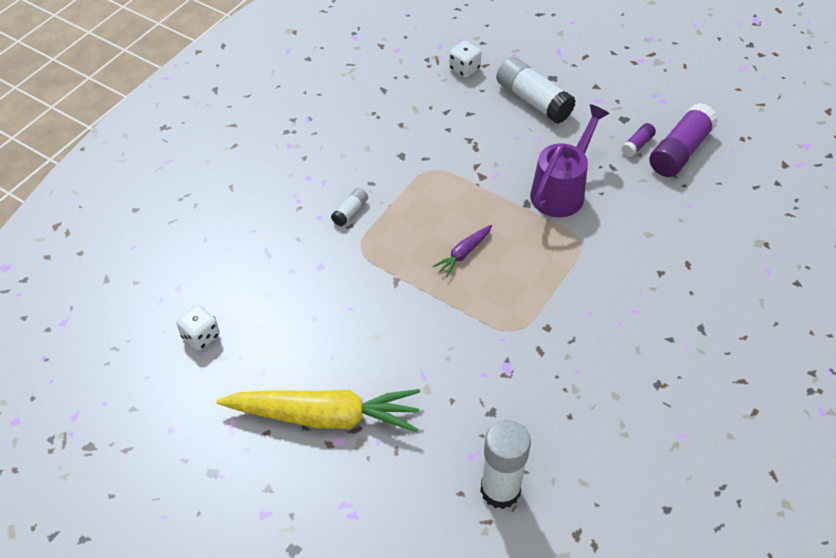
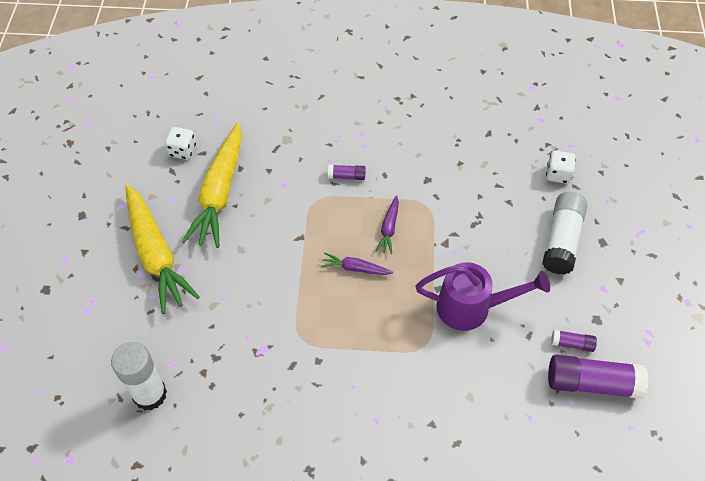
camera: 60 degrees right, 5 degrees up
(287, 325) = (220, 192): none -> yellow carrot
(350, 212) = (347, 176): white glue stick -> purple glue stick
(436, 208) = (389, 228): none -> purple carrot

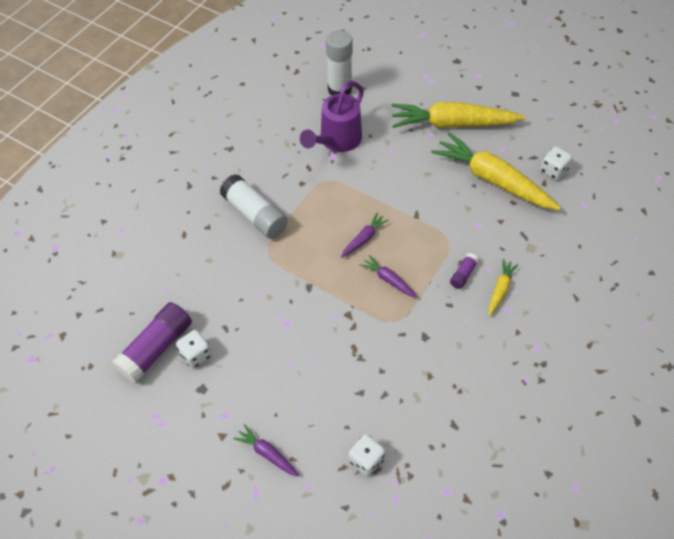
camera: 120 degrees right, 0 degrees up
(346, 146) = (500, 290): none -> yellow carrot
(471, 307) = (276, 300): purple watering can -> purple watering can (337, 141)
(561, 240) = (292, 412): white glue stick -> white glue stick (255, 214)
(572, 344) = (196, 355): purple glue stick -> white dice
(607, 240) = (267, 454): none -> purple carrot

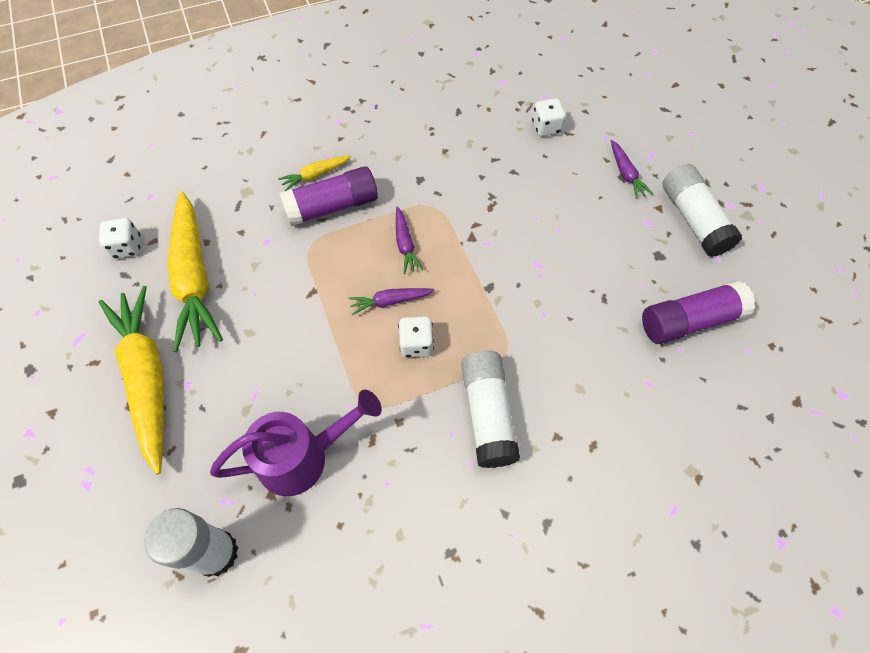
camera: 145 degrees left, 5 degrees up
(188, 441) = (693, 220): none -> white glue stick
(196, 355) = (649, 289): white dice -> white dice (416, 344)
(453, 124) = (147, 378): yellow carrot -> yellow carrot turned 150 degrees counterclockwise
(463, 274) = (332, 207): purple glue stick -> purple glue stick, size x2.09

